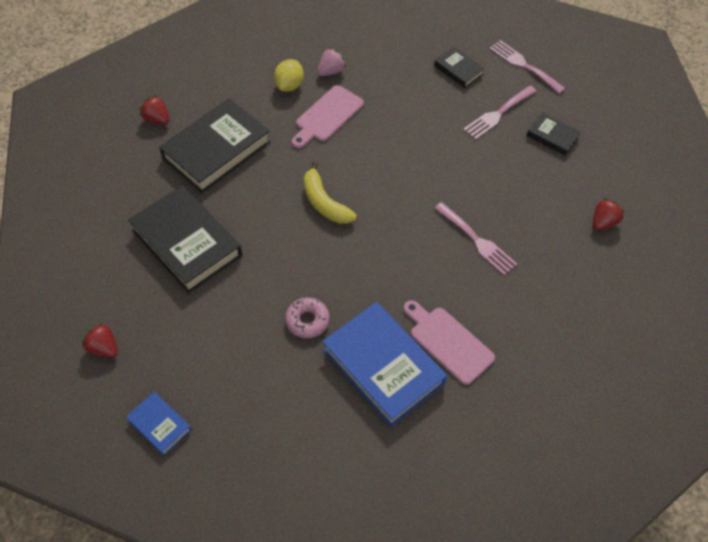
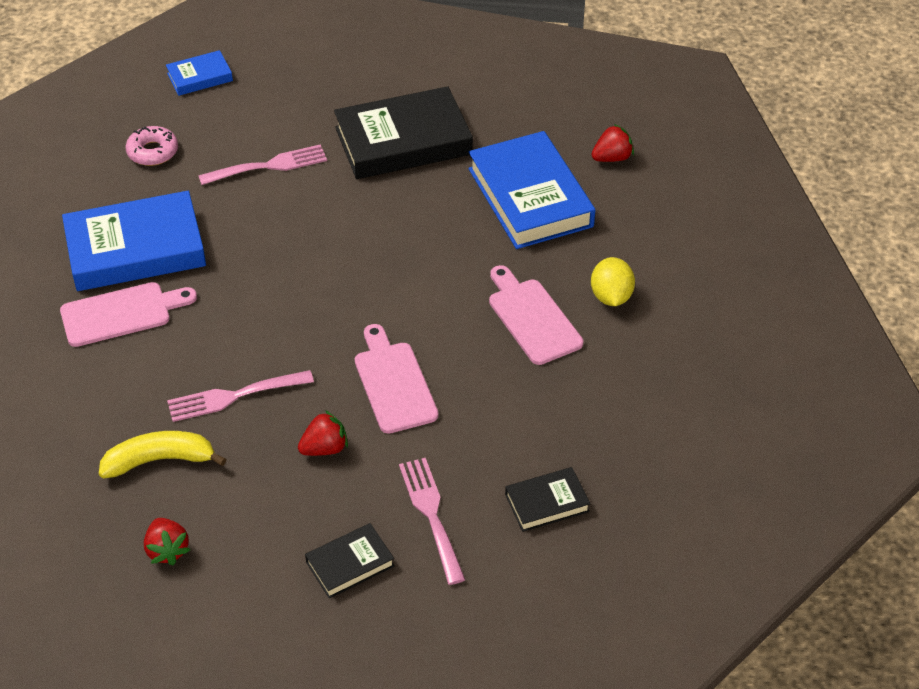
camera: 115 degrees right, 10 degrees down
(104, 348) = (312, 58): red strawberry -> red strawberry (324, 448)
(216, 150) = (530, 197): black book -> blue book
(289, 85) = (611, 296): yellow lemon -> yellow lemon turned 45 degrees clockwise
(307, 321) = (235, 207): pink donut -> pink donut (153, 152)
(324, 202) = (387, 270): yellow banana -> yellow banana (160, 460)
(331, 71) = (617, 349): pink strawberry -> none
(417, 164) = (393, 383): none -> pink cutting board
(523, 65) = (514, 597): pink fork -> pink fork (269, 166)

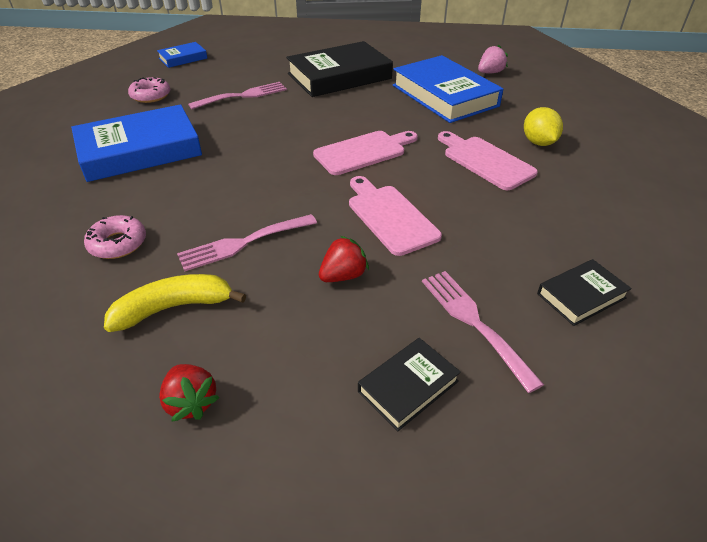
camera: 10 degrees left, 5 degrees down
(109, 379) = (118, 243): none -> pink donut
(121, 313) = (128, 193): pink cutting board -> pink cutting board (363, 152)
(612, 158) = (490, 73): red strawberry -> pink strawberry

